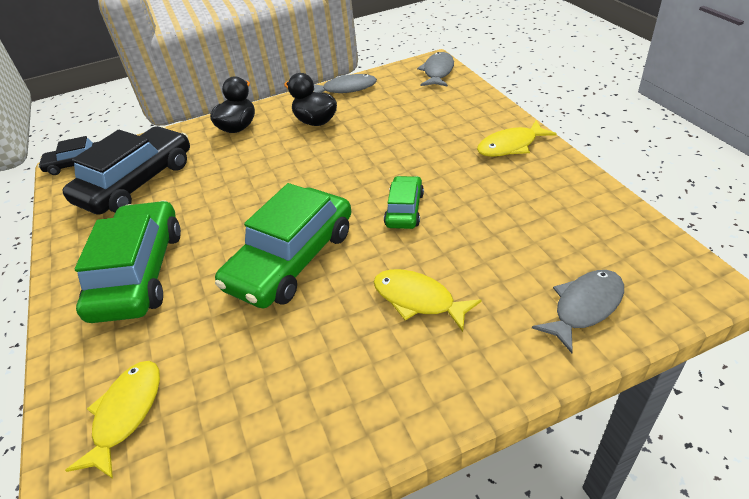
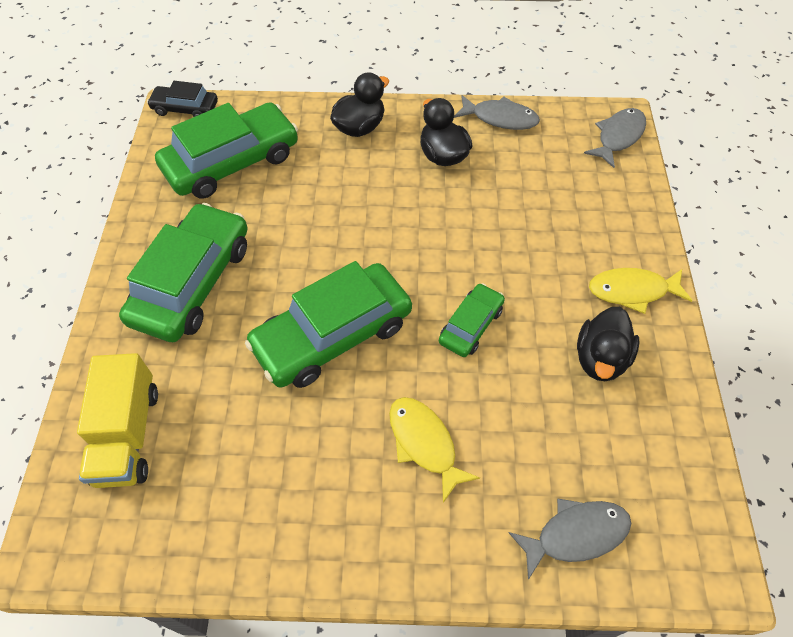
camera: 20 degrees right, 15 degrees up
(126, 414) = (128, 434): yellow fish -> yellow truck
(137, 182) = (232, 162): black car -> green car
(517, 191) = (600, 358): none -> black duck

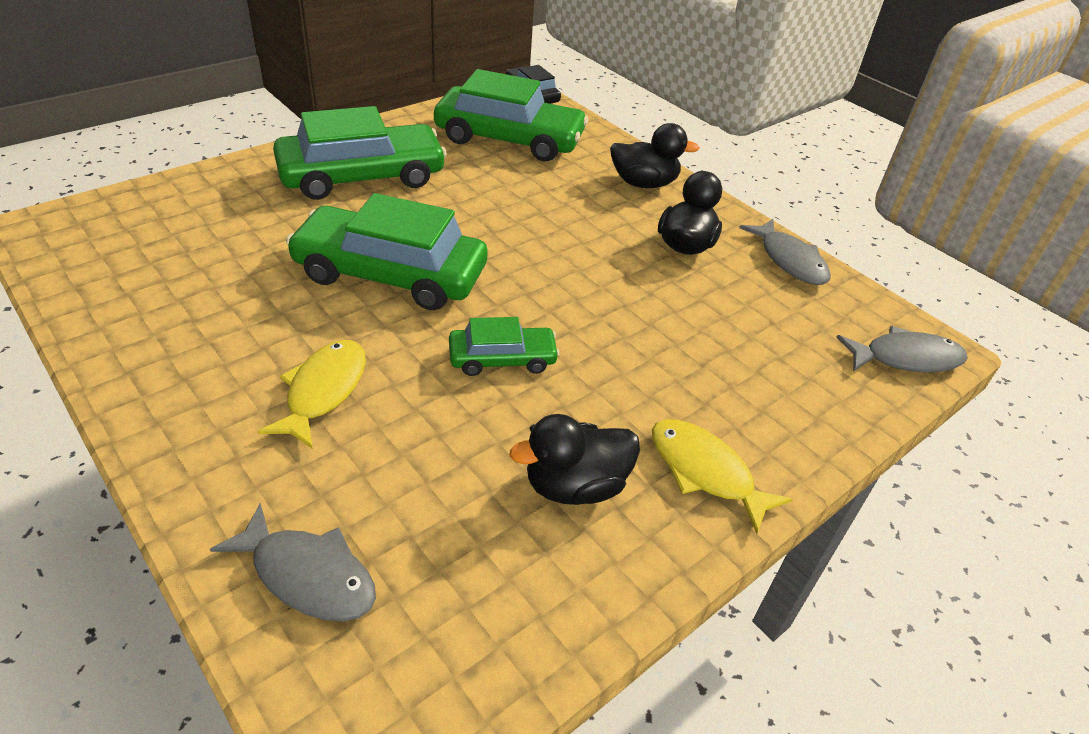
camera: 45 degrees right, 15 degrees down
(128, 434) = (179, 214): yellow truck -> none

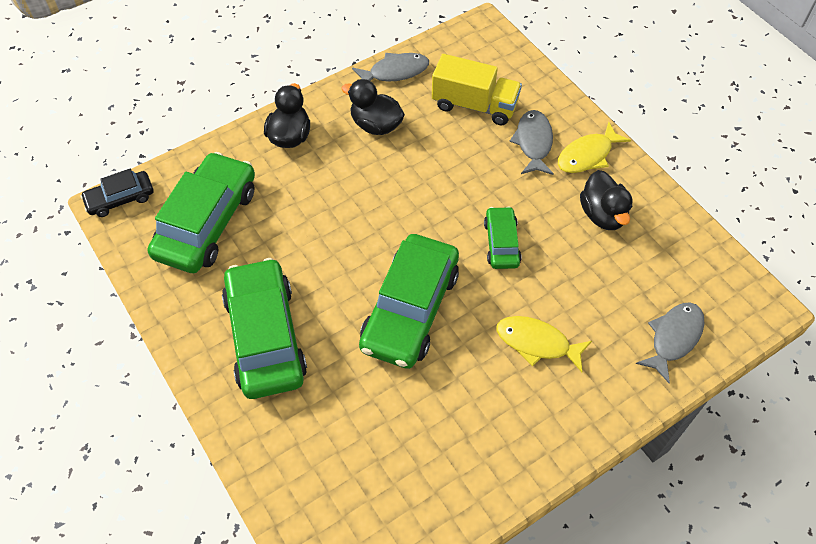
camera: 80 degrees left, 15 degrees up
(761, 336) = (474, 105): none -> yellow truck
(906, 358) = (492, 43): grey fish -> grey fish (533, 143)

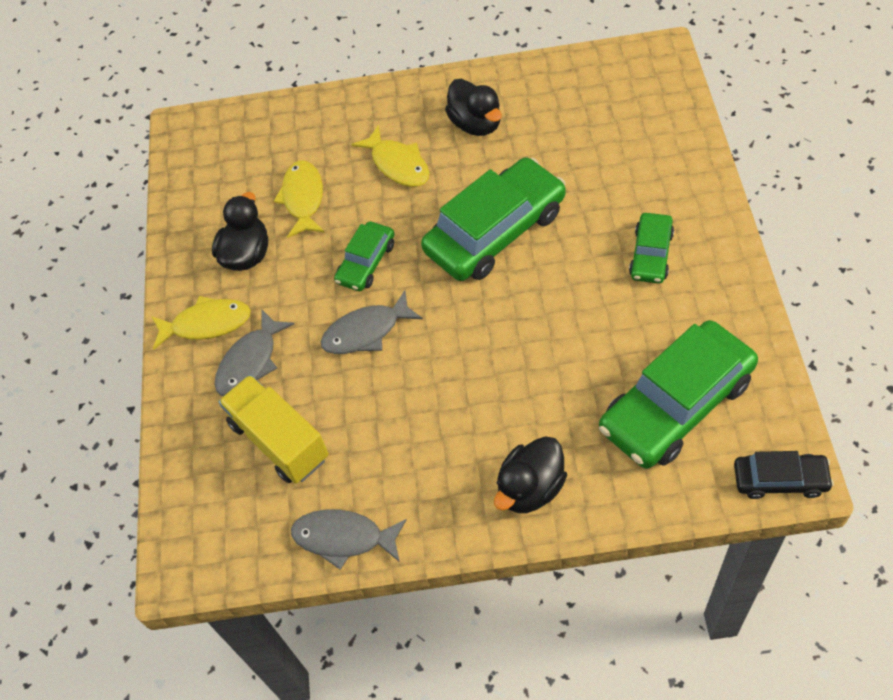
camera: 145 degrees left, 0 degrees up
(265, 336) = (651, 254): green car -> green car, size x0.52
(376, 125) = (415, 461): black duck -> black duck (476, 124)
(596, 278) = (303, 198): none -> yellow fish
(673, 338) = (280, 130): grey fish -> grey fish (366, 331)

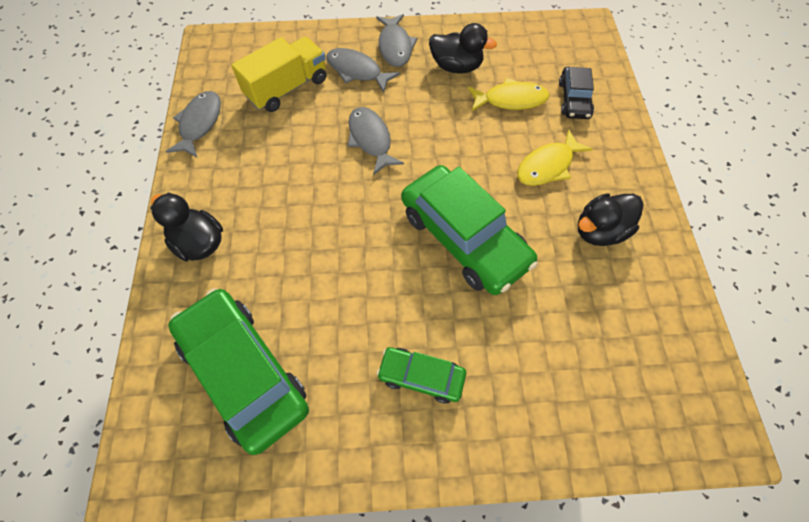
camera: 85 degrees right, 5 degrees up
(207, 324) = (395, 46): yellow fish -> grey fish
(366, 262) = (439, 141): green car -> none
(780, 479) = (138, 457): black car -> black car (574, 99)

